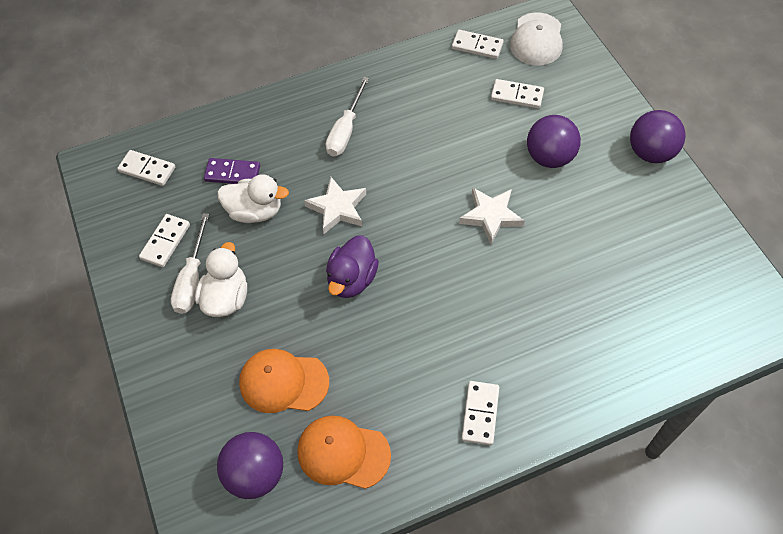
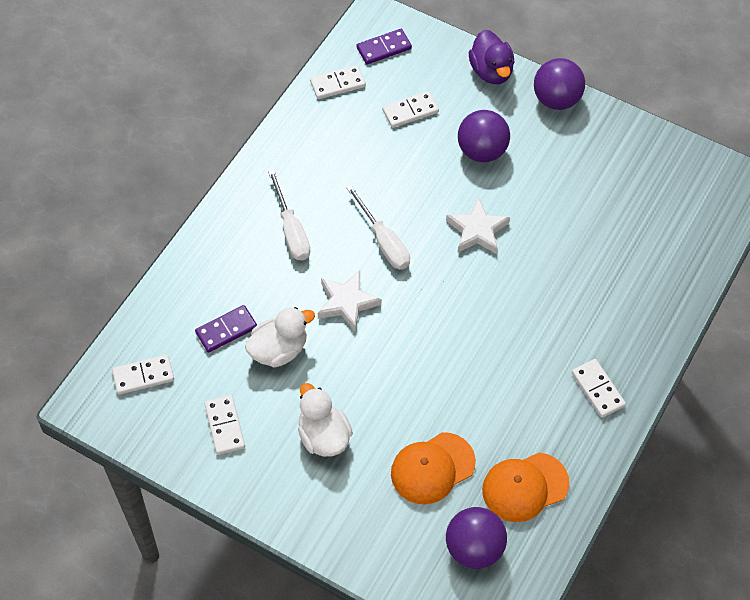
camera: 40 degrees left, 0 degrees up
(192, 279) = (279, 440): white screwdriver -> white screwdriver (383, 241)
(352, 279) = (413, 353): purple duck -> purple duck (491, 71)
(537, 39) = (384, 48): white cap -> purple domino

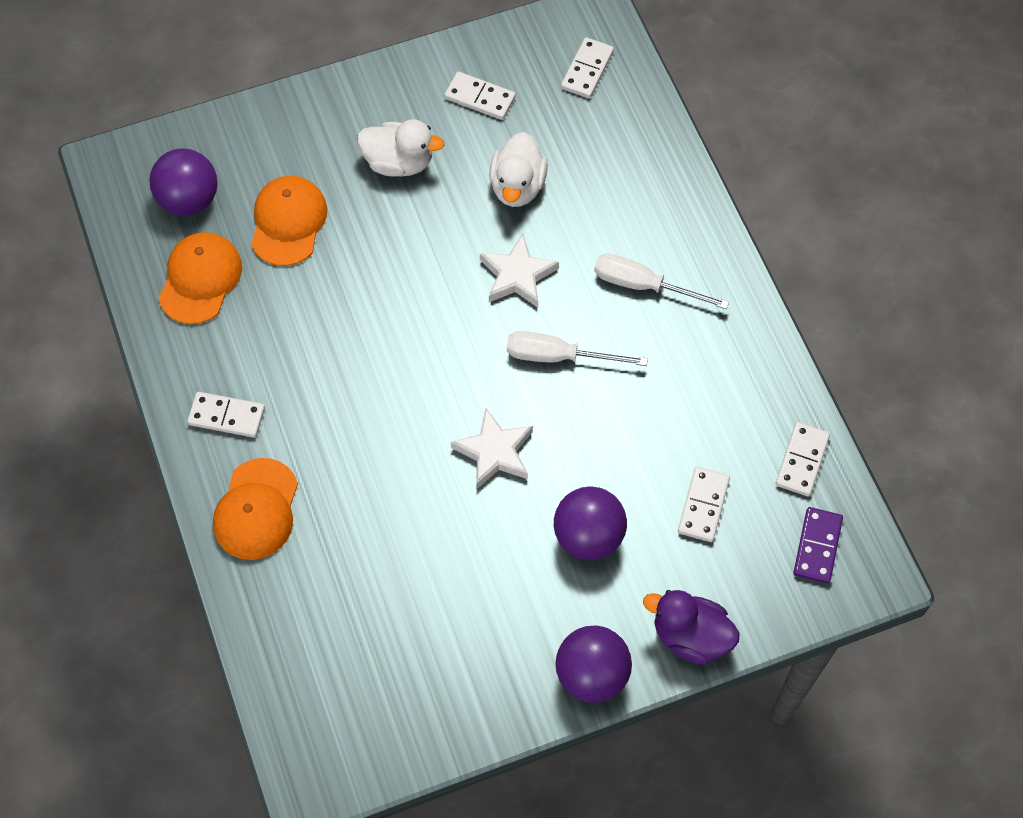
camera: 130 degrees right, 5 degrees up
(226, 330) = (577, 160): purple domino -> none
(635, 324) = (256, 509): none -> orange cap

